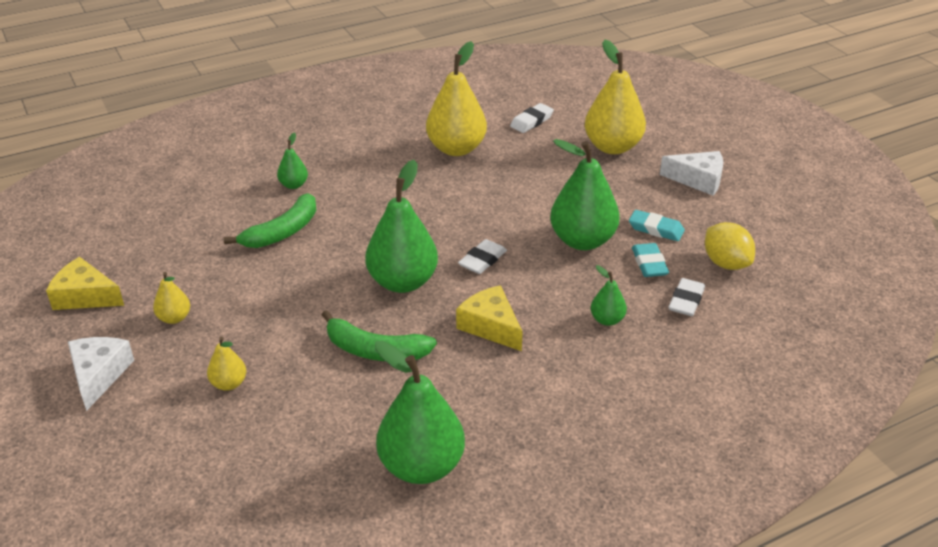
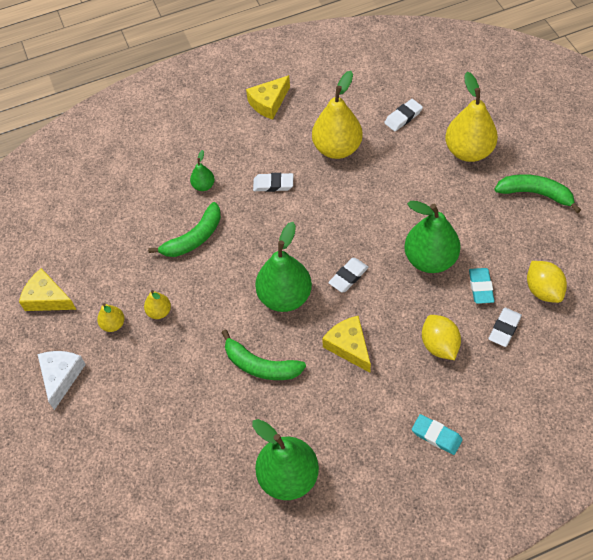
camera: 10 degrees right, 20 degrees up
(229, 383) = (153, 391): yellow pear -> yellow pear (159, 312)
(371, 113) = (269, 103): none -> yellow cheese
(381, 181) = (273, 184): none -> white eraser
(607, 320) = (439, 345): green pear -> yellow lemon
(656, 229) = (491, 249): turquoise eraser -> turquoise eraser (436, 436)
(698, 180) = (535, 194): white cheese -> green banana

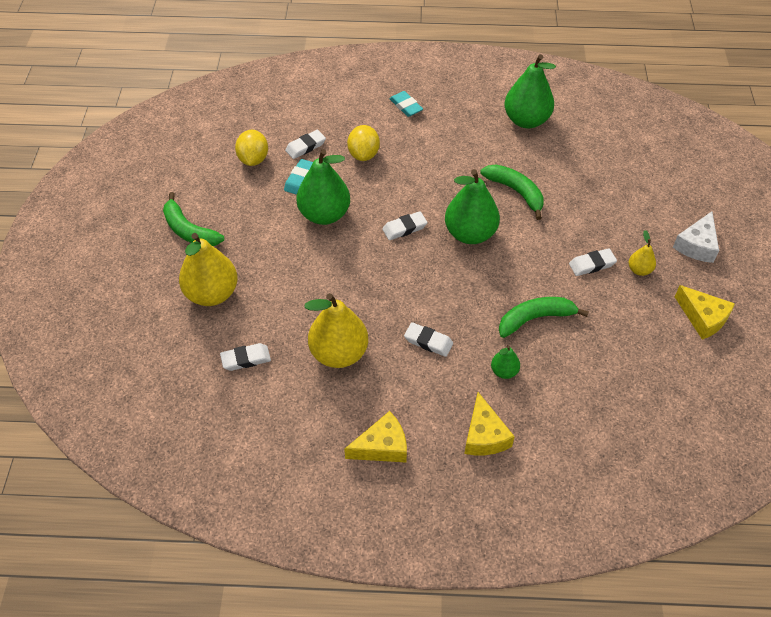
camera: 160 degrees left, 5 degrees down
(159, 312) = (592, 264): yellow pear -> white eraser
(349, 346) = (435, 179): yellow cheese -> yellow cheese (484, 435)

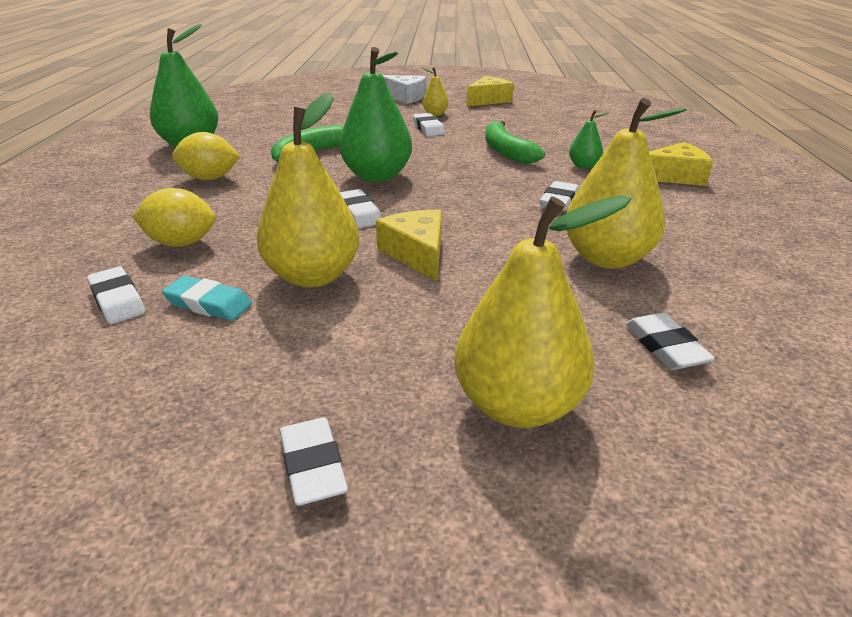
camera: 90 degrees left, 20 degrees down
(189, 230) = (313, 466): green banana -> white eraser
(253, 159) = (108, 368): yellow lemon -> yellow lemon (210, 178)
(324, 214) = (313, 276): green pear -> yellow pear
(382, 446) = (738, 228): yellow cheese -> yellow cheese (417, 253)
(406, 106) = (91, 210): turquoise eraser -> none

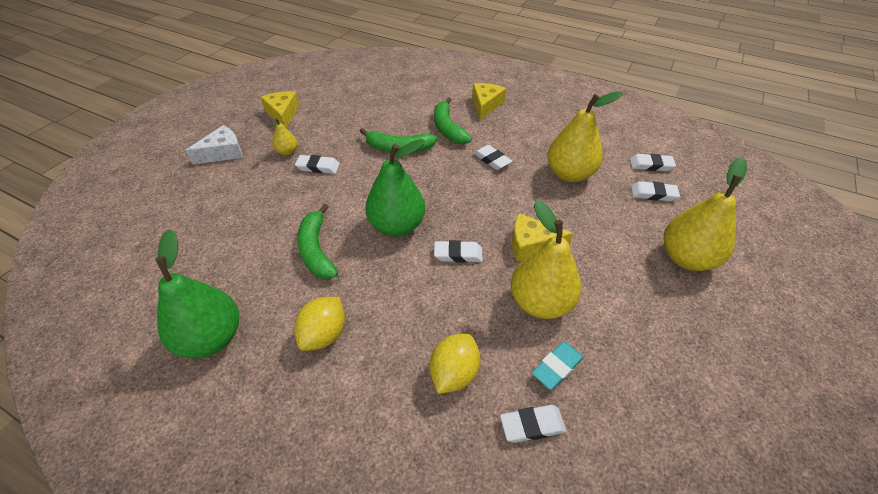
camera: 65 degrees left, 15 degrees up
(313, 466) = (719, 345): white eraser -> white eraser (651, 165)
(583, 166) = (448, 128): green pear -> green banana

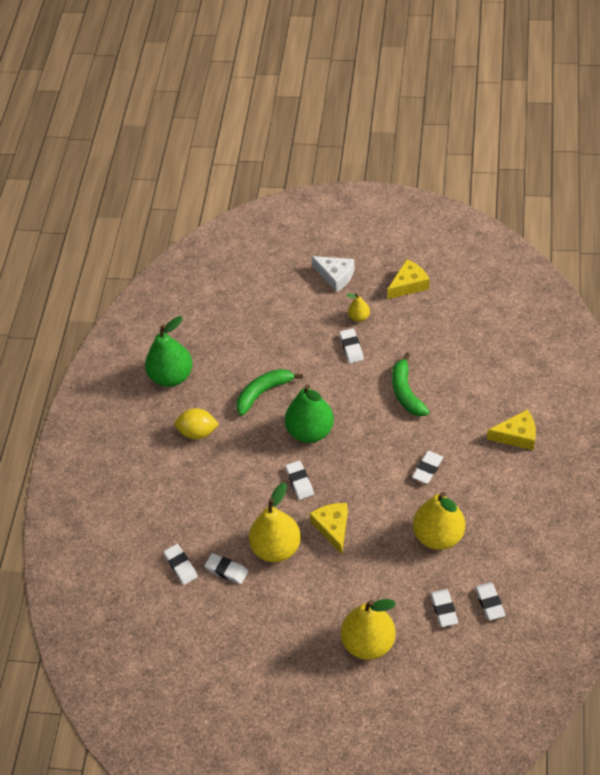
camera: 75 degrees right, 5 degrees up
(448, 128) = (458, 418): green banana -> none
(454, 373) = (199, 513): yellow lemon -> none
(557, 367) = (226, 570): turquoise eraser -> white eraser

